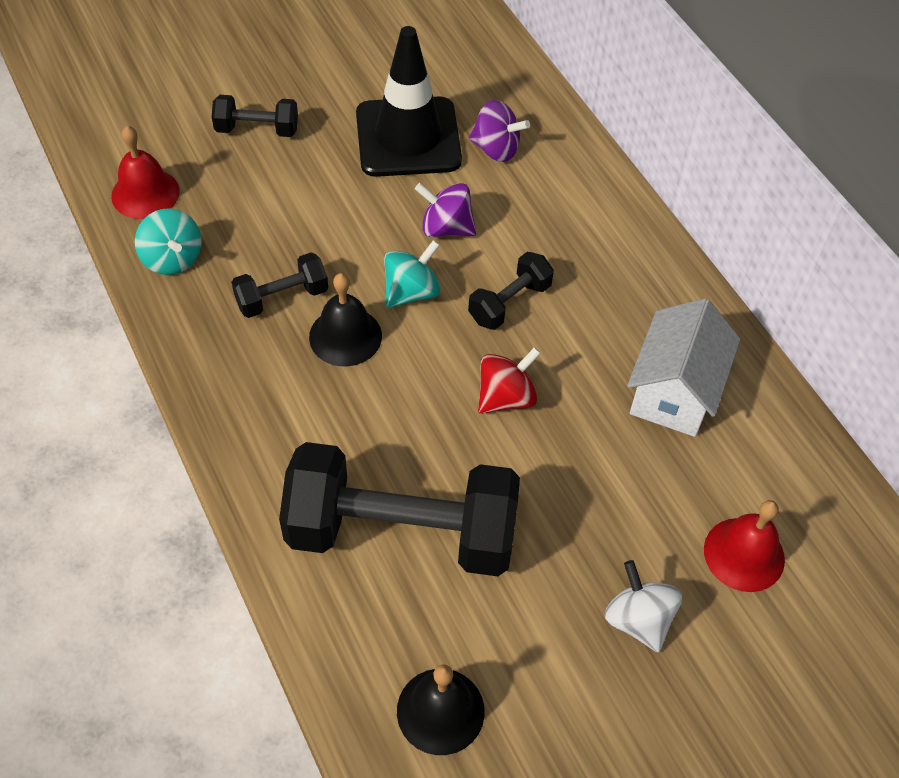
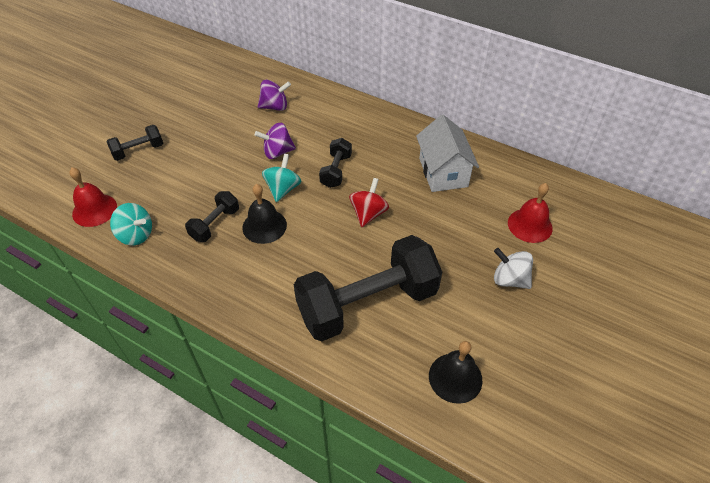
camera: 30 degrees left, 5 degrees down
(408, 137) = (225, 120): black traffic cone -> none

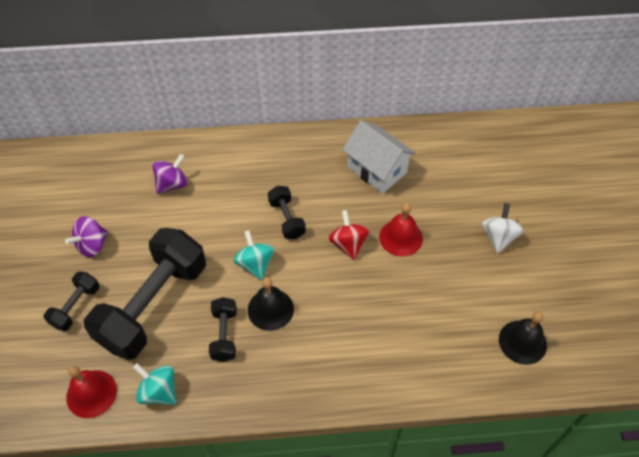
camera: 35 degrees left, 5 degrees up
(136, 235) = (159, 391): turquoise spinning top -> turquoise spinning top turned 135 degrees counterclockwise
(277, 152) = (217, 230): purple spinning top -> purple spinning top (92, 245)
(367, 304) = (414, 324): black dumbbell -> black dumbbell (154, 305)
(509, 279) = (498, 237): white spinning top -> white spinning top turned 105 degrees clockwise
(530, 225) = (478, 181): red bell -> red bell (401, 237)

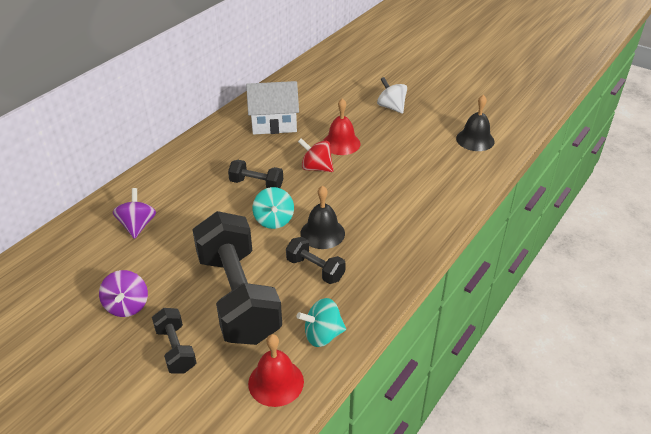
camera: 50 degrees left, 15 degrees down
(255, 264) = (274, 220): turquoise spinning top -> turquoise spinning top turned 120 degrees counterclockwise

